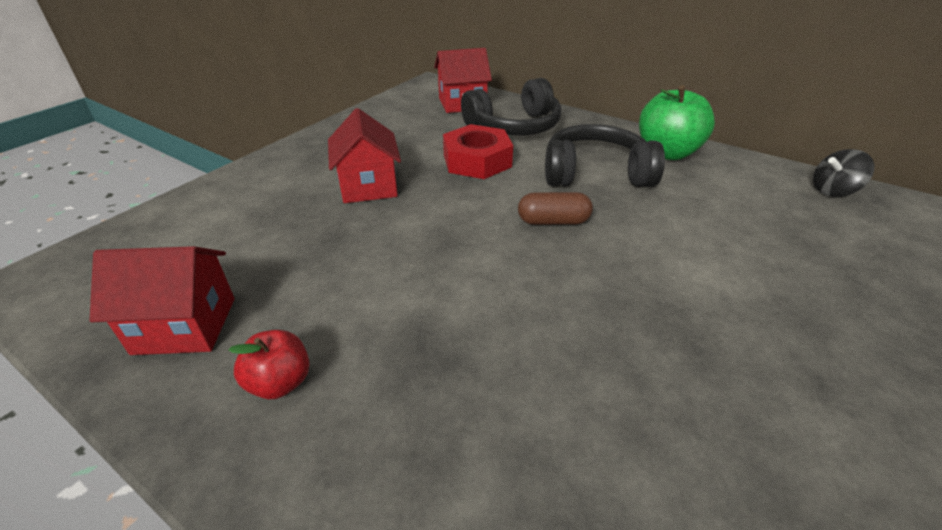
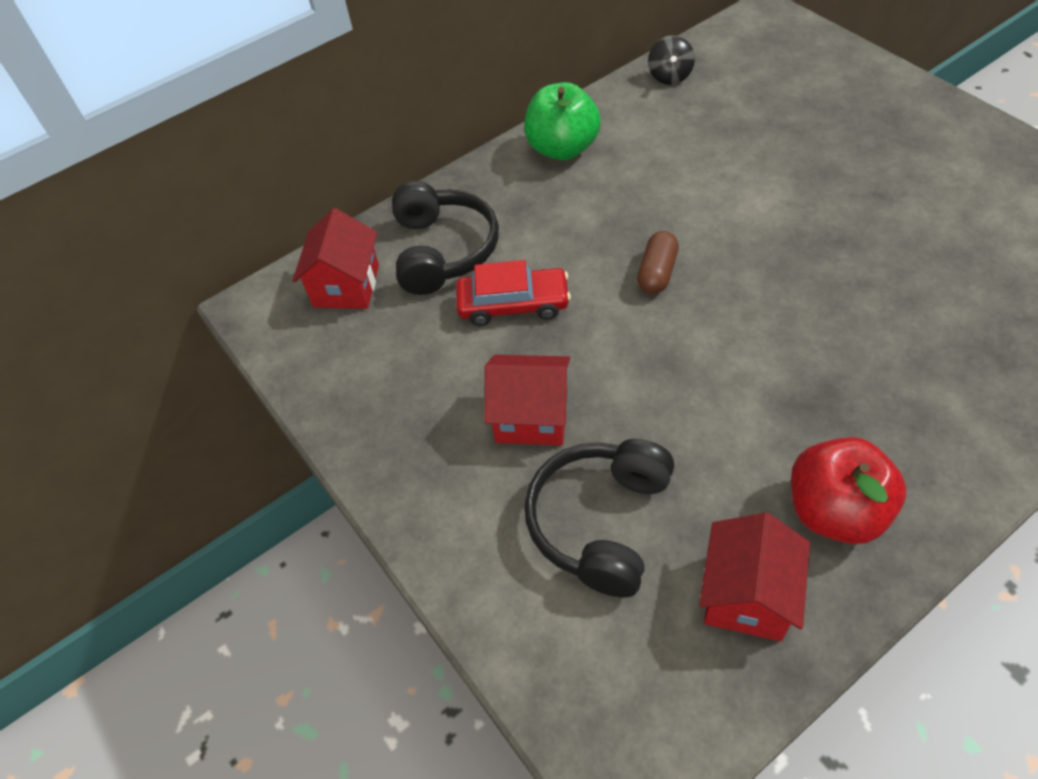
camera: 65 degrees left, 15 degrees up
(280, 382) = (835, 511): red apple -> red apple, size x1.77
(477, 161) = (513, 304): red nut -> red car
(595, 173) = (581, 215): black headphones -> black headphones (601, 522)

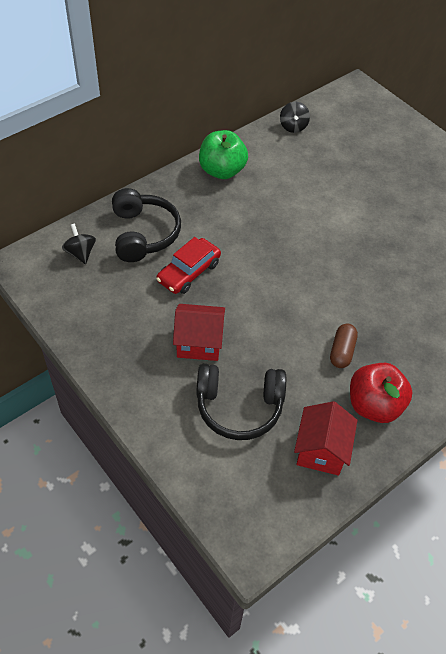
camera: 10 degrees left, 0 degrees up
(346, 286) = (80, 253): red house -> black spinning top
(513, 304) = (189, 272): red car -> red car turned 135 degrees clockwise
(601, 522) = (239, 406): black headphones -> black headphones turned 105 degrees counterclockwise
(657, 273) = (279, 257): brown capsule -> brown capsule (342, 351)

